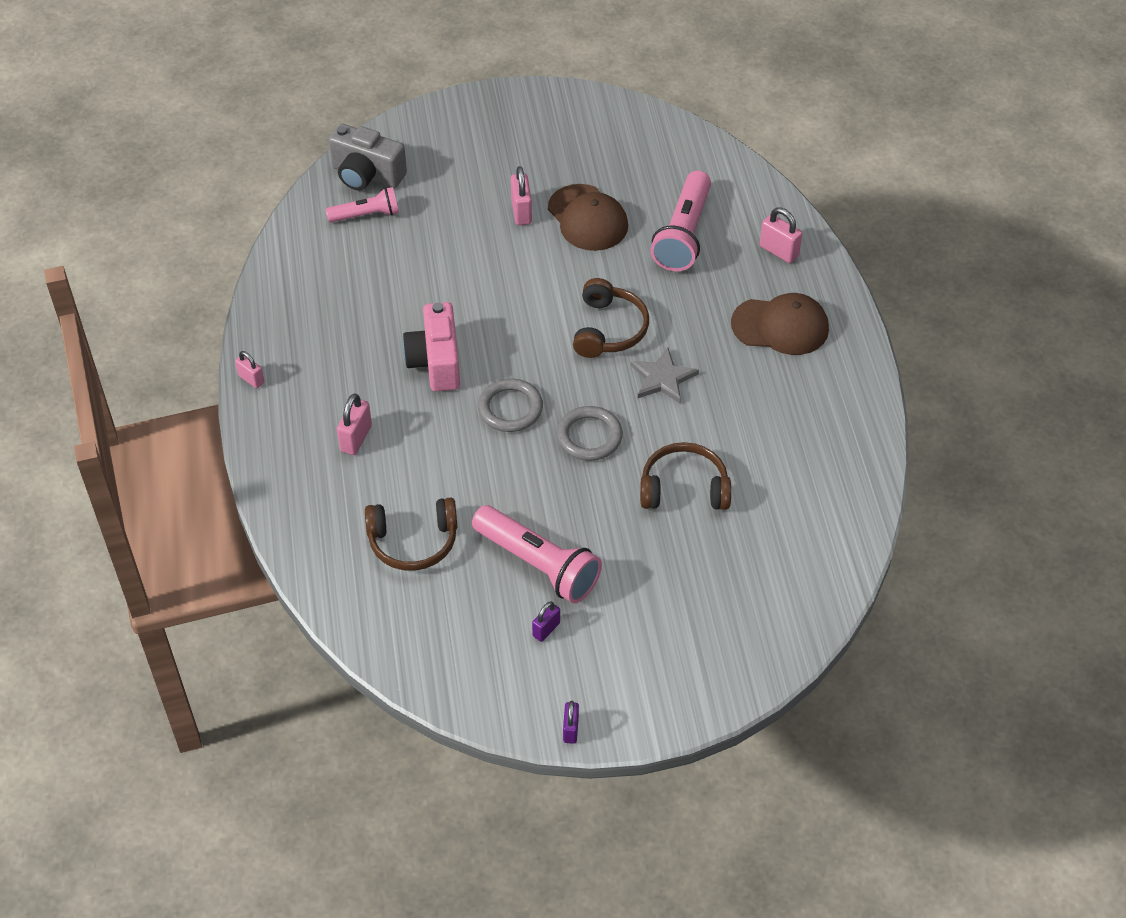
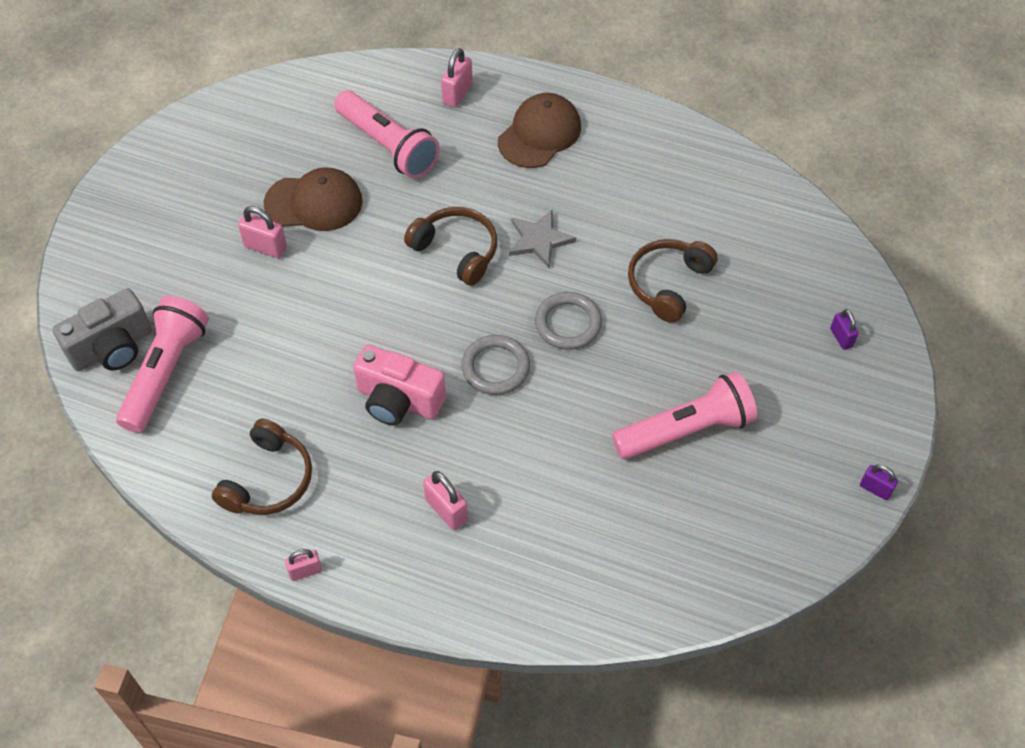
camera: 60 degrees left, 5 degrees up
(366, 215) = (166, 372): pink flashlight -> pink flashlight, size x1.68
(413, 541) = (601, 518): brown headphones -> brown headphones (268, 480)
(546, 629) = (760, 457): purple padlock -> purple padlock (841, 338)
(779, 251) = (457, 94): pink padlock -> pink padlock turned 45 degrees counterclockwise

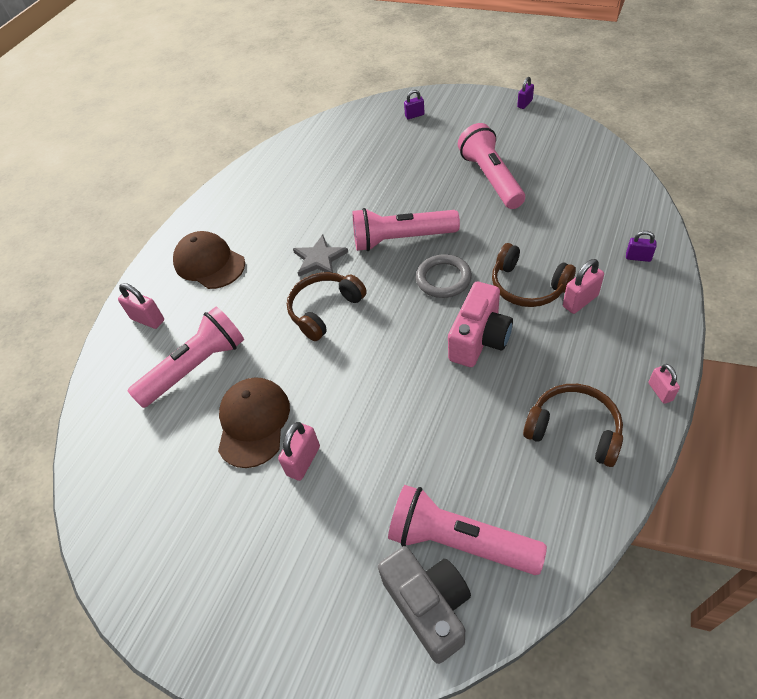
camera: 80 degrees left, 5 degrees down
(516, 589) = (638, 257): none -> purple padlock
(568, 323) = (401, 239): grey ring -> pink flashlight
(668, 284) = (367, 189): brown headphones -> brown headphones (527, 286)

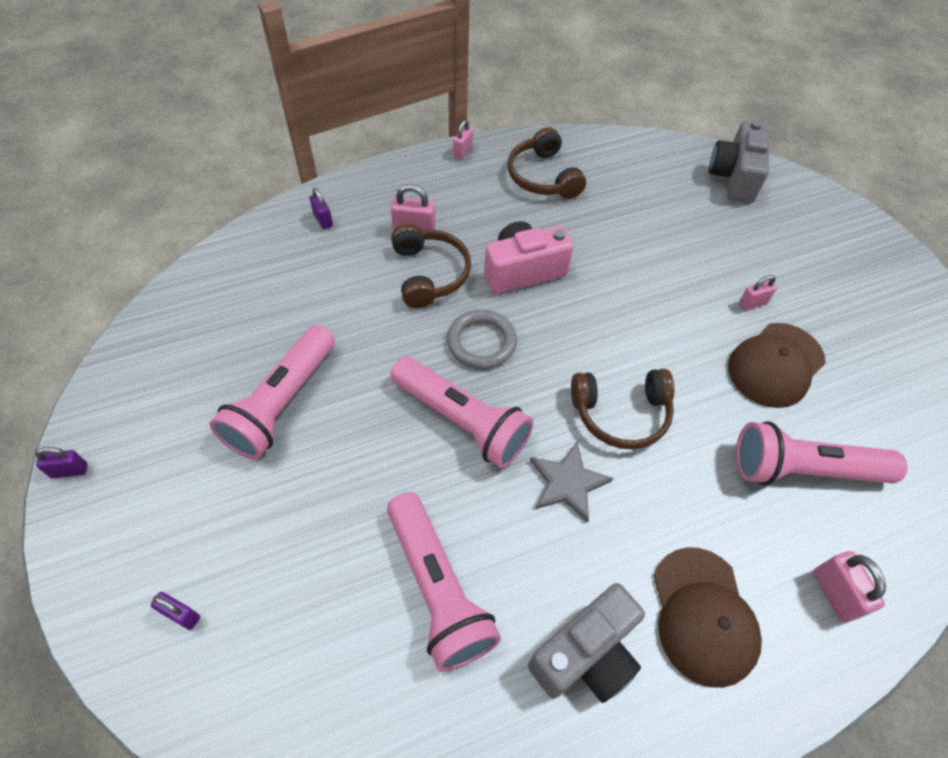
camera: 145 degrees left, 5 degrees up
(251, 215) = (586, 654): none -> grey camera
(303, 461) = (752, 303): pink padlock -> pink padlock, size x0.66
(459, 541) = (684, 187): pink flashlight -> pink flashlight (438, 589)

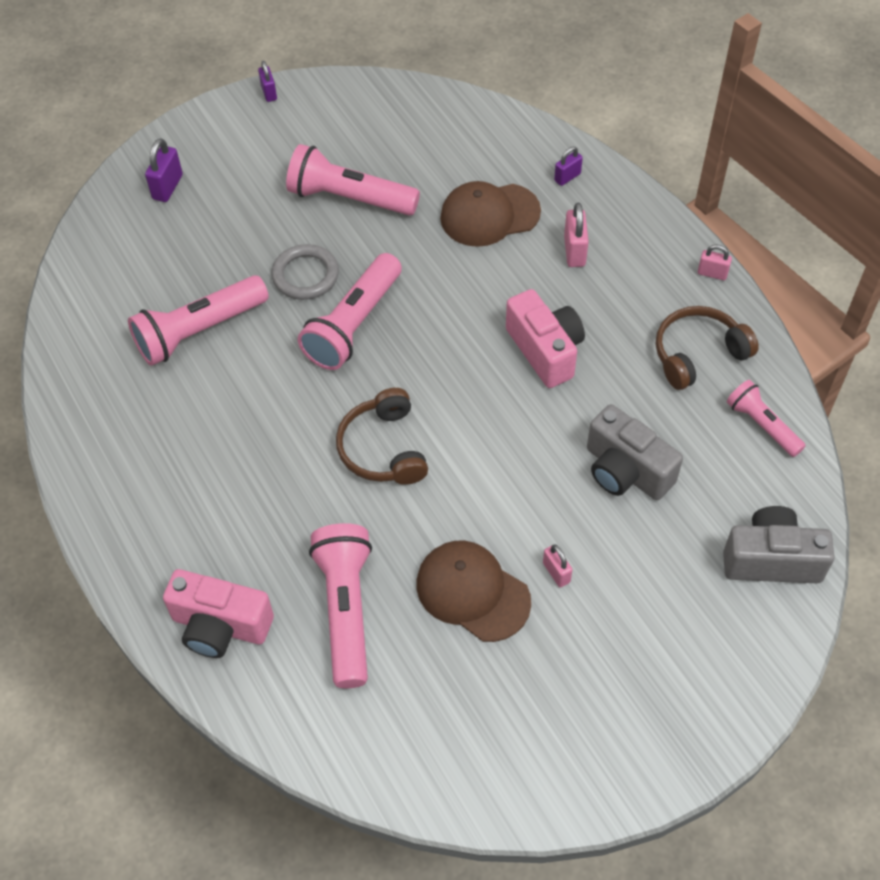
camera: 85 degrees right, 0 degrees up
(181, 615) = (167, 187): purple padlock -> purple padlock, size x1.51
(429, 274) = (520, 273): brown headphones -> none
(481, 342) = (444, 327): grey ring -> grey ring (305, 275)
(567, 483) = (303, 410): grey star -> none
(586, 654) = (155, 435): grey camera -> grey camera (626, 471)
(615, 156) = (762, 425): none -> pink flashlight
(703, 615) = (192, 518): brown cap -> brown cap (489, 215)
(834, 593) = (220, 626): pink padlock -> pink camera

